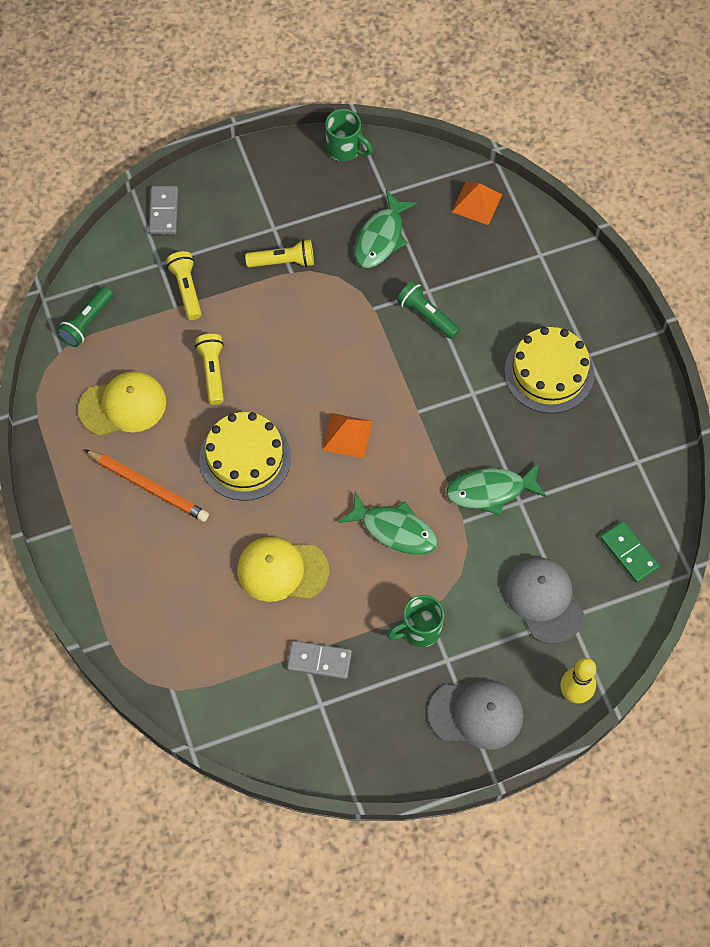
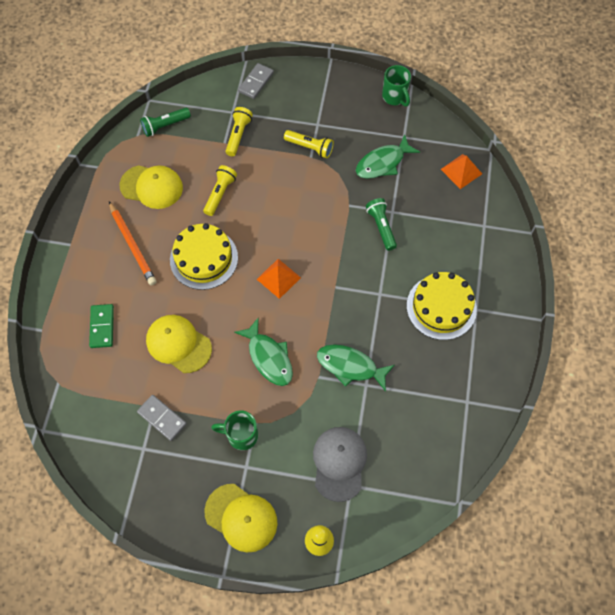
camera: 30 degrees right, 0 degrees up
(476, 714) = (241, 517): grey cap -> yellow cap
(629, 553) = (421, 463): green domino -> green domino (102, 327)

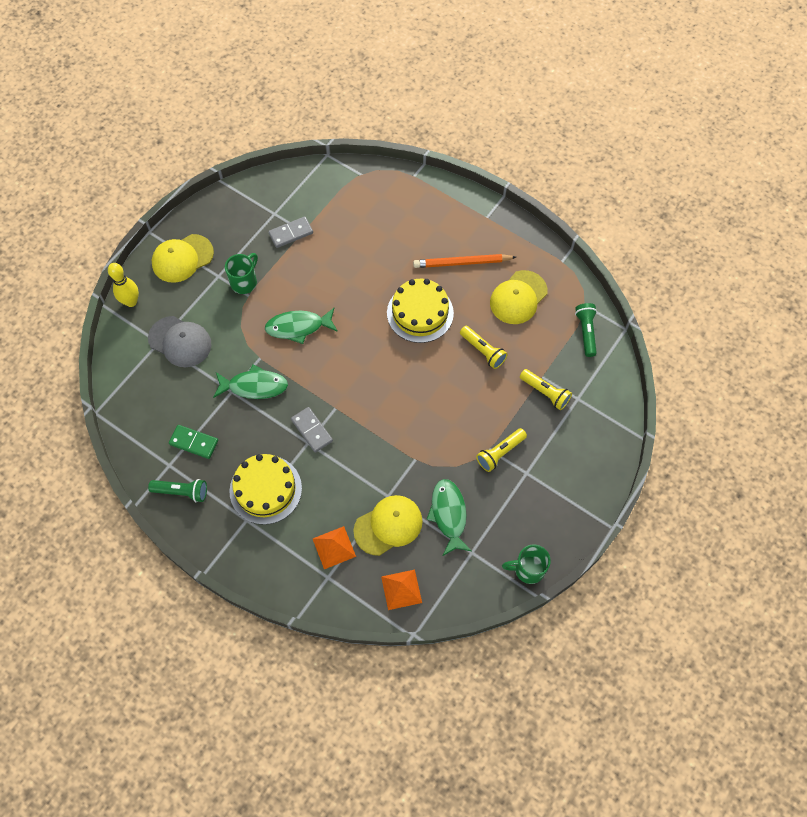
camera: 115 degrees right, 0 degrees up
(102, 327) = (394, 217): green domino -> green domino (194, 442)
(178, 344) = (348, 266): yellow cap -> yellow cap (388, 525)
(256, 82) = (607, 436): grey domino -> grey domino (311, 430)
(278, 278) = (369, 365): orange pyramid -> orange pyramid (334, 547)
(350, 366) = (254, 386): green fish -> green fish turned 45 degrees clockwise
(381, 227) = (376, 477): green flashlight -> green flashlight (182, 492)

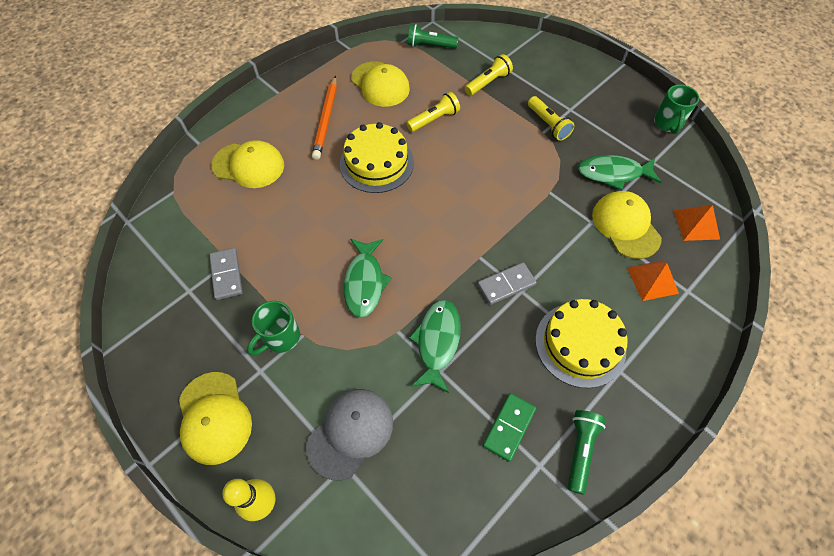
camera: 80 degrees left, 5 degrees down
(244, 282) = (280, 338): green mug -> green mug turned 90 degrees counterclockwise
(397, 218) = (248, 165): none -> yellow cap

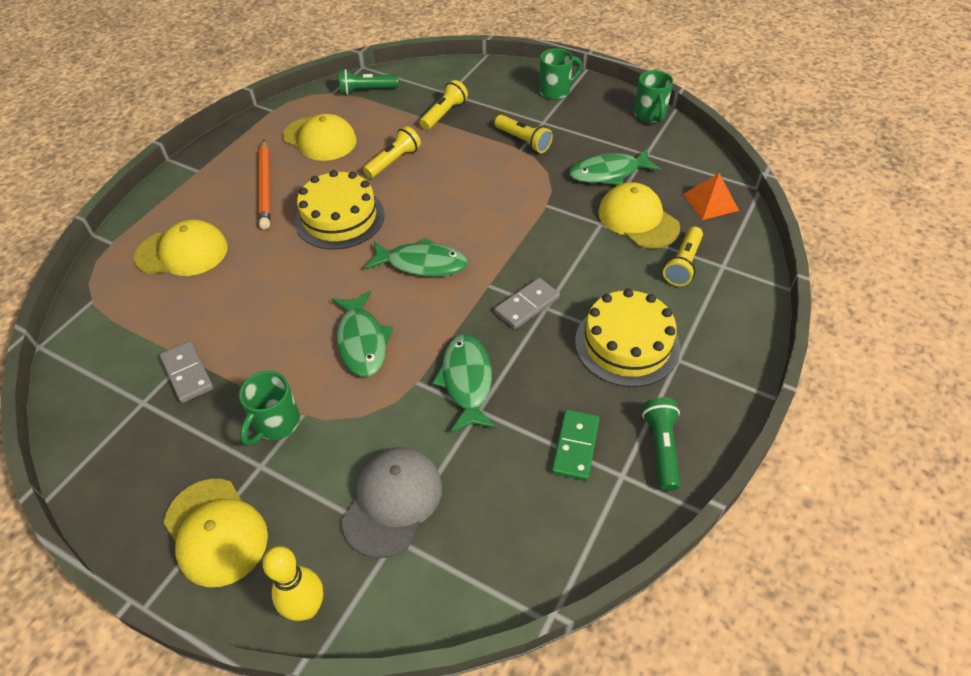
camera: 15 degrees left, 10 degrees down
(431, 223) = (422, 264): none -> green fish
(590, 80) = (555, 91): none -> green mug
(652, 280) = (683, 264): orange pyramid -> yellow flashlight

